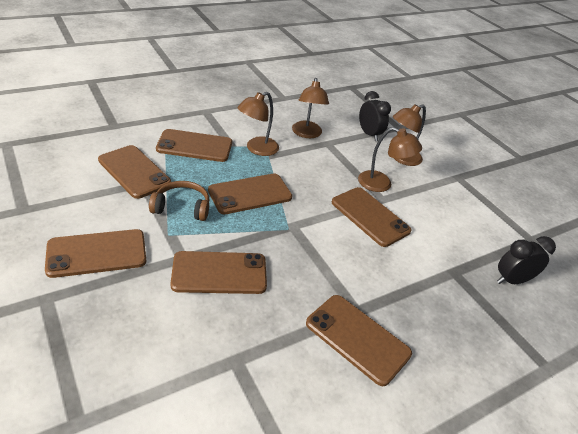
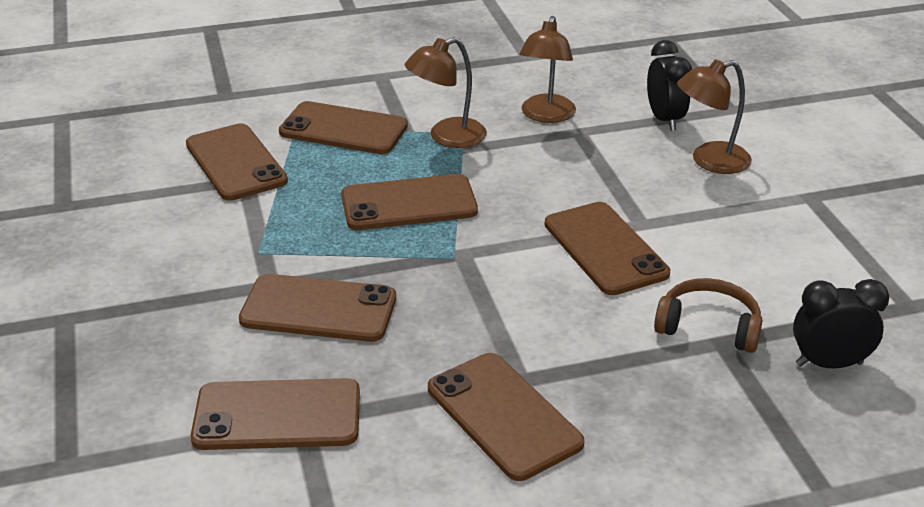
camera: 20 degrees right, 5 degrees down
(97, 253) = (148, 269): brown phone -> brown phone (277, 415)
(182, 207) = (292, 216): brown headphones -> brown headphones (708, 326)
(381, 184) = (650, 200): brown lamp -> none

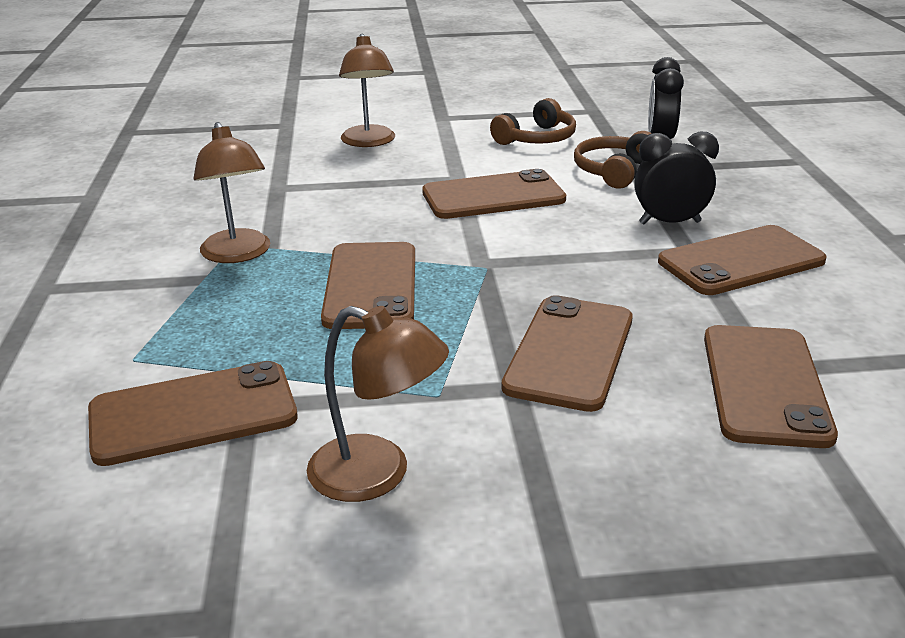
camera: 80 degrees left, 5 degrees down
(343, 129) = (164, 321): brown phone -> none
(546, 116) = (233, 199): brown lamp -> brown lamp (377, 475)
(664, 119) = (284, 150): black clock -> black clock (670, 222)
(780, 267) = (537, 139): none -> brown headphones

